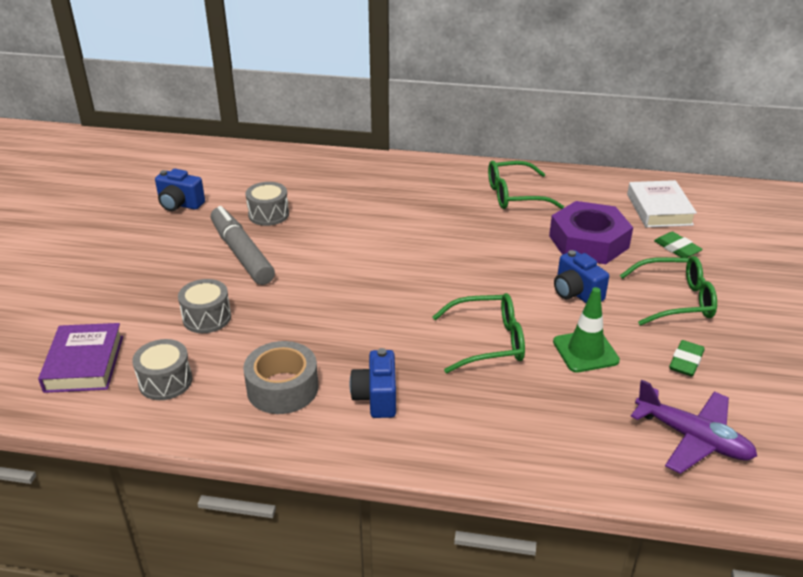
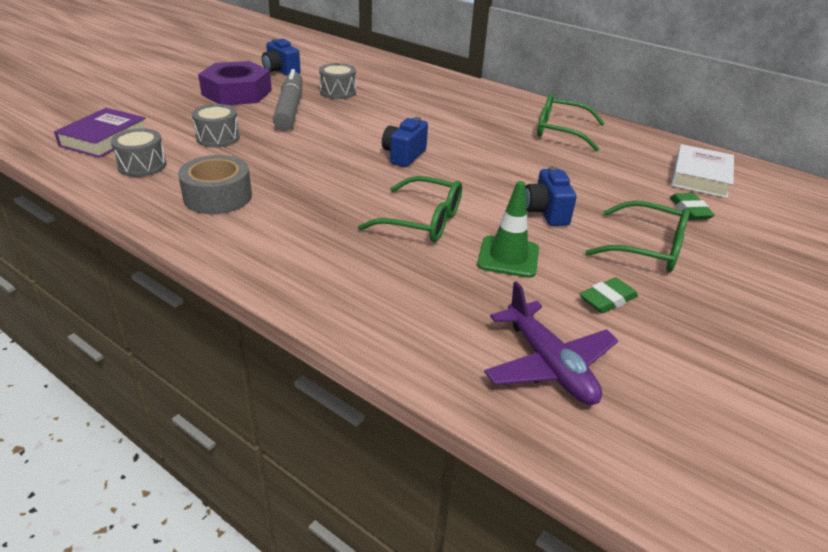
camera: 25 degrees right, 0 degrees up
(376, 398) = (281, 227): blue camera -> blue camera (403, 156)
(588, 242) = (599, 180): purple nut -> purple nut (237, 92)

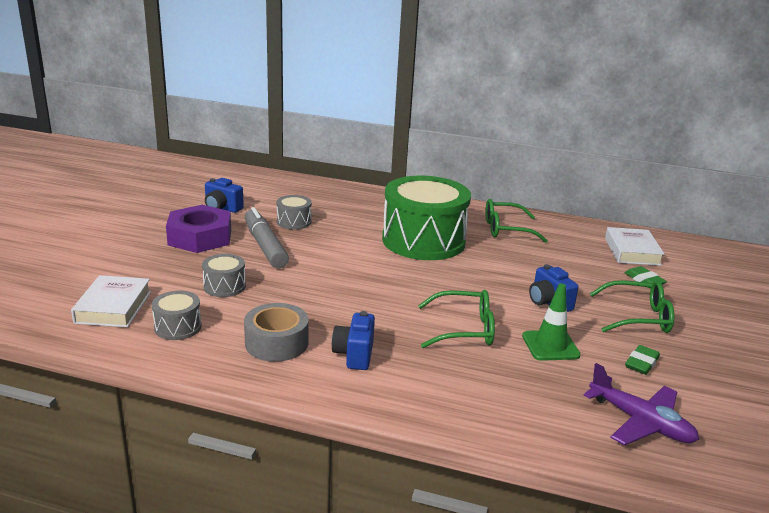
camera: 20 degrees left, 10 degrees down
(104, 139) = (113, 307): purple book -> white book
(403, 156) = (402, 274): blue camera -> blue camera (354, 355)
(456, 128) = (423, 241): none -> green drum

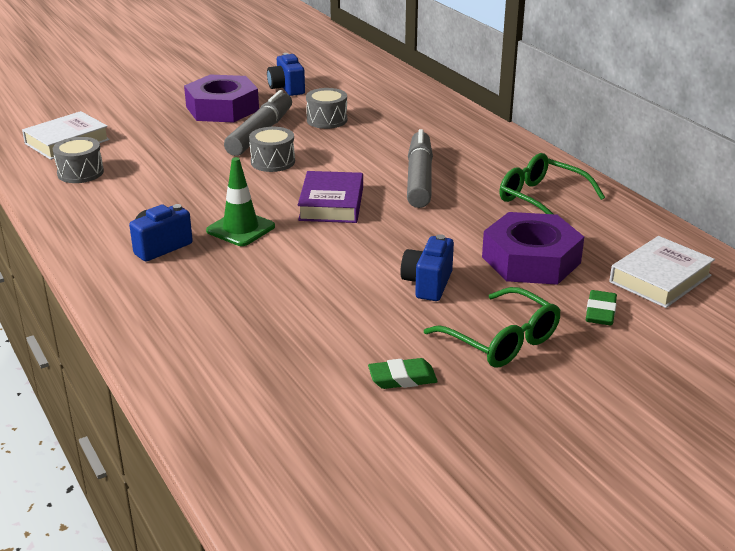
camera: 45 degrees right, 5 degrees up
(224, 286) = (167, 155): grey drum -> grey drum (272, 162)
(276, 343) = (122, 213): grey tape -> none
(405, 276) = (331, 204): none -> purple book
(423, 241) = (419, 178): green drum -> grey marker
(464, 329) = (290, 269): green glasses -> none
(550, 346) = (342, 319): green traffic cone -> green traffic cone (240, 229)
(566, 266) = (531, 260): none -> purple nut
(640, 422) = (285, 418): purple plane -> none

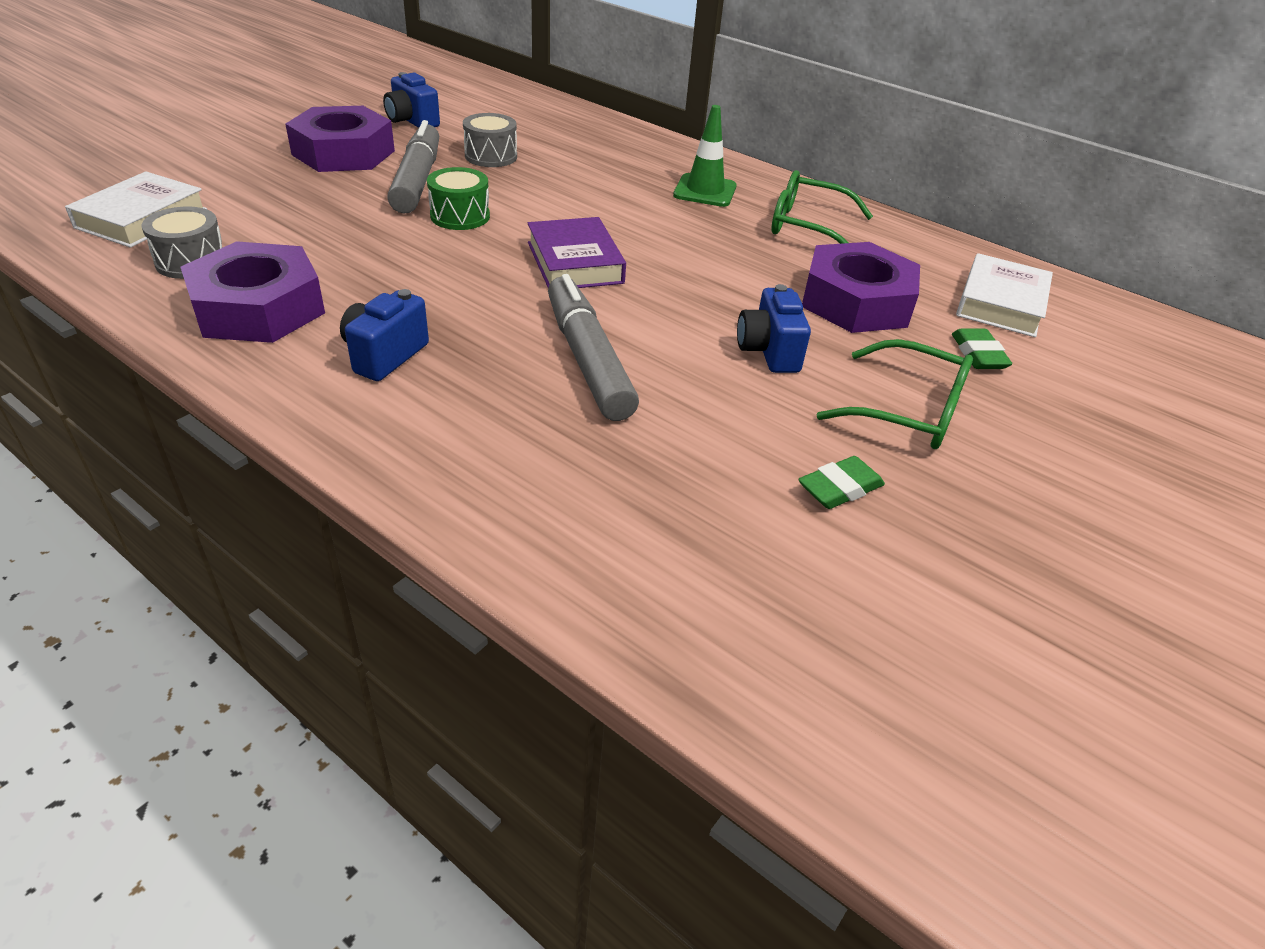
camera: 25 degrees left, 10 degrees up
(102, 207) = (258, 308): none -> purple nut
(240, 229) = (481, 312): green traffic cone -> green traffic cone (705, 191)
(272, 162) = (460, 216): grey drum -> green drum
(419, 178) = (656, 218): grey marker -> grey marker (588, 359)

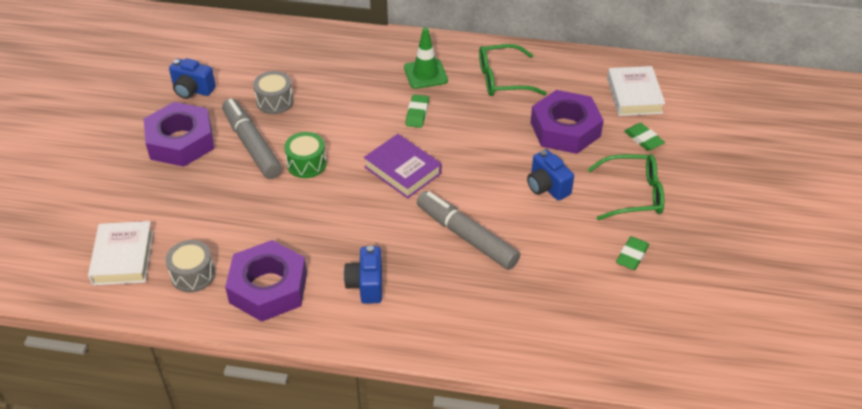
camera: 25 degrees left, 5 degrees up
(654, 220) = (417, 114): none -> green eraser

